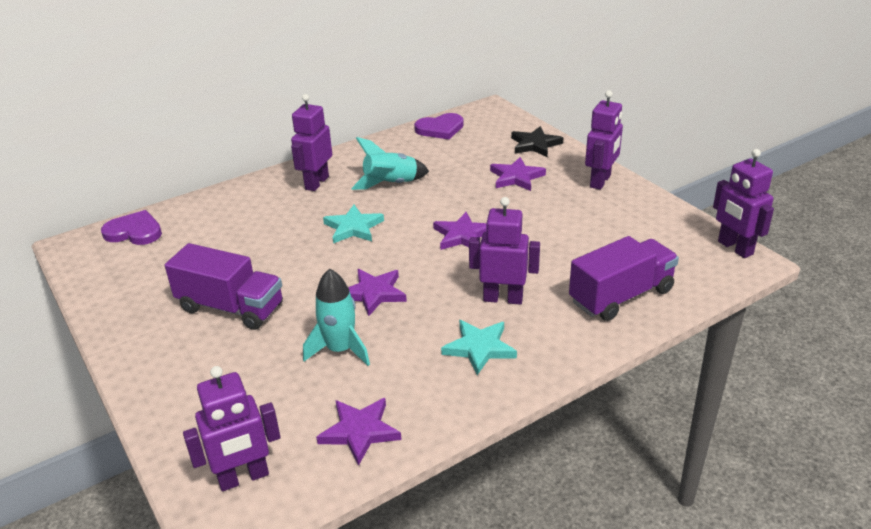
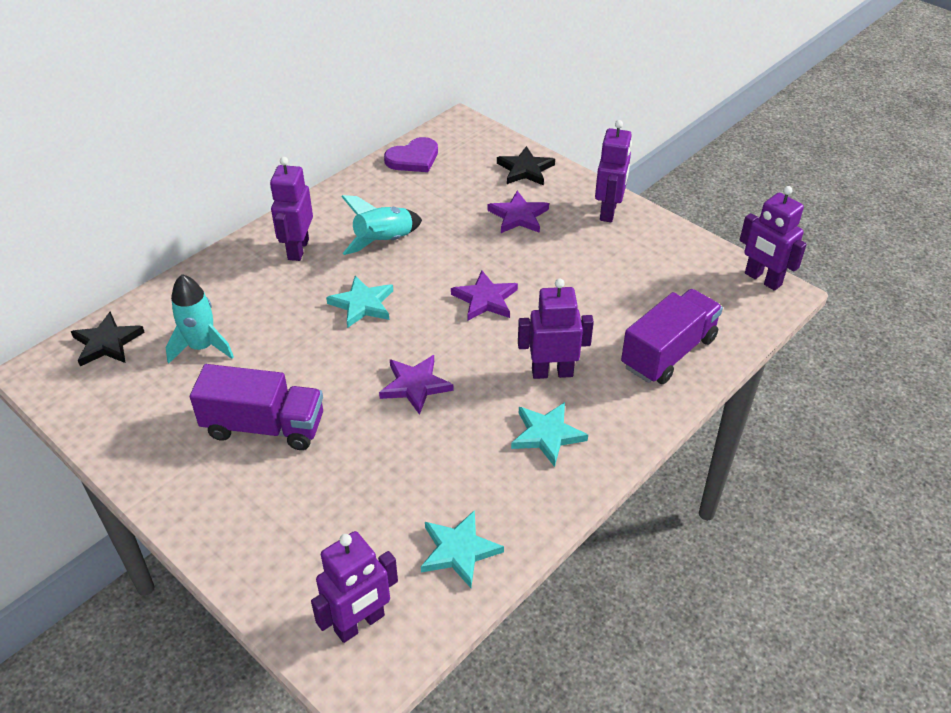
camera: 15 degrees left, 10 degrees up
(134, 232) = (107, 343): purple heart -> black star
(340, 350) = (404, 460): turquoise rocket -> turquoise rocket (202, 347)
(360, 431) = (459, 550): purple star -> turquoise star

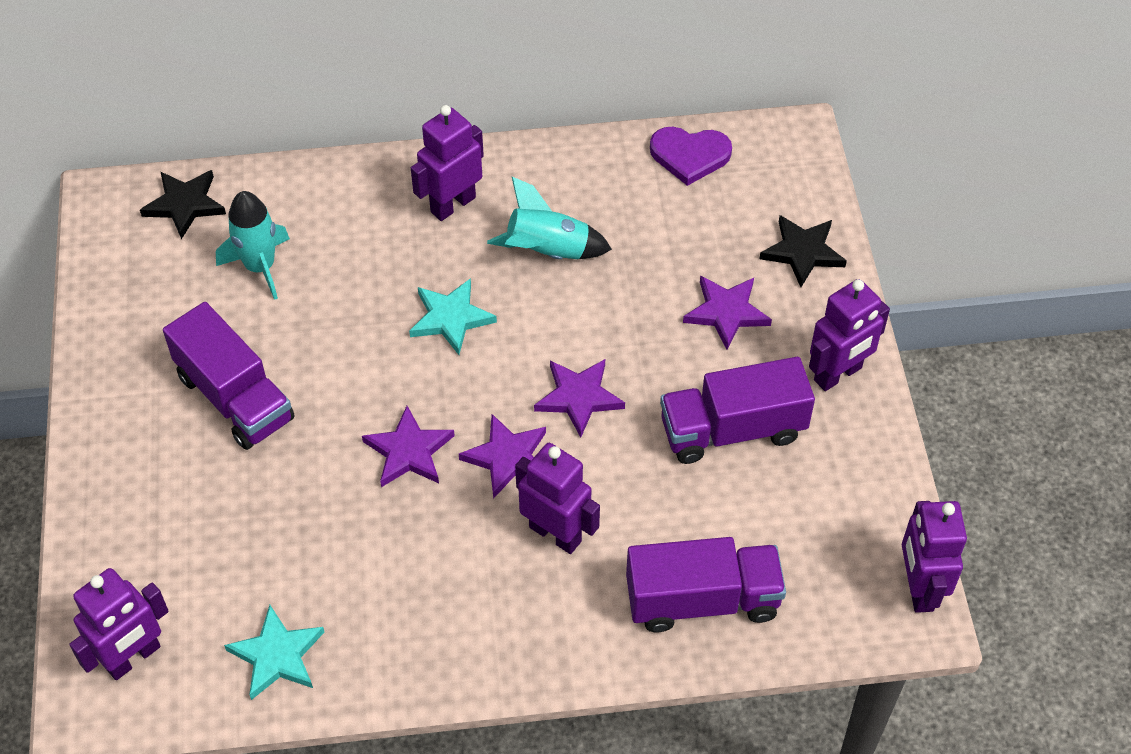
camera: 40 degrees right, 10 degrees up
(360, 623) = (133, 658): purple robot -> purple robot turned 45 degrees counterclockwise
(479, 352) = (507, 458): none -> purple star
(547, 435) = (476, 600): turquoise star -> none
(586, 266) = (732, 430): none -> purple truck

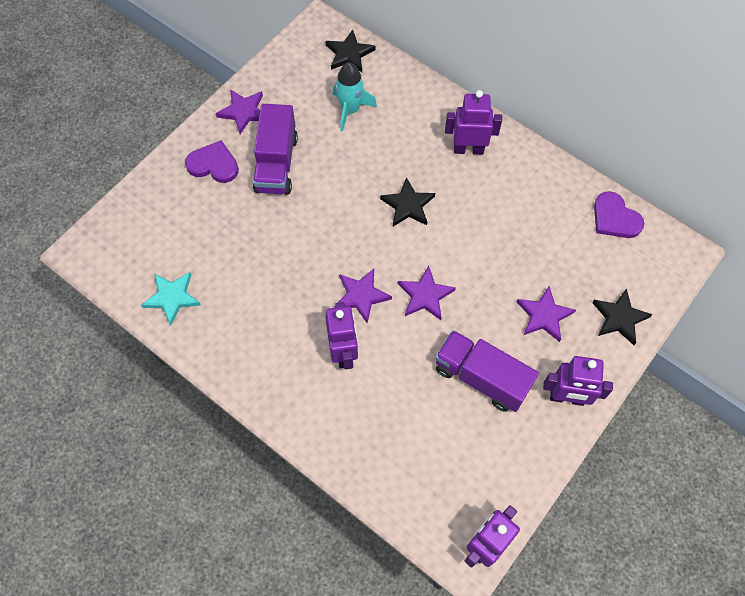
camera: 45 degrees right, 10 degrees up
(133, 658) = (119, 246): purple robot -> none
(151, 463) = (213, 164): none -> purple heart
(409, 451) = (322, 253): purple star -> purple star (244, 112)
(450, 318) = (408, 205): turquoise star -> black star
(547, 252) = (488, 210): turquoise rocket -> none
(702, 600) = (375, 447): purple truck -> none

